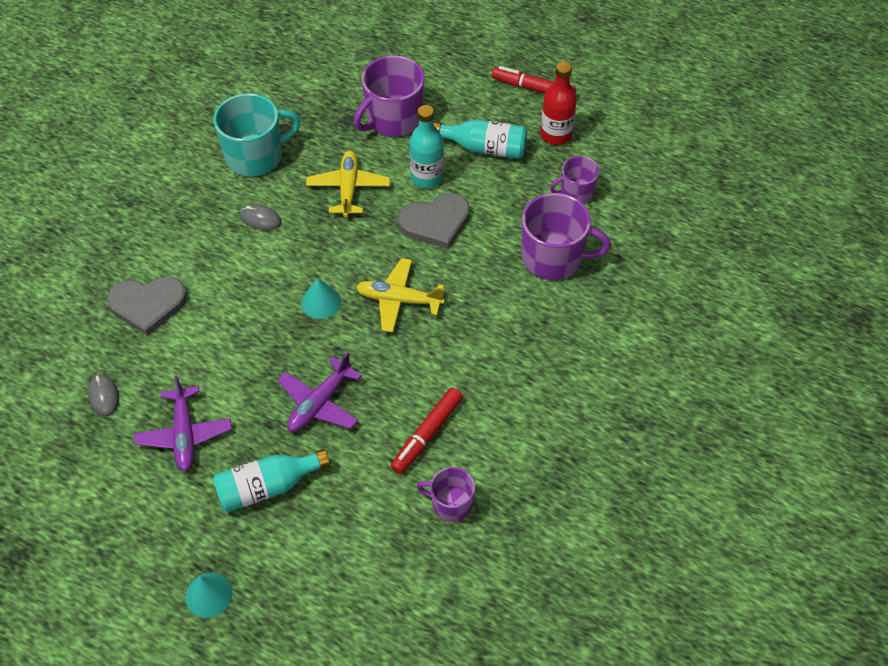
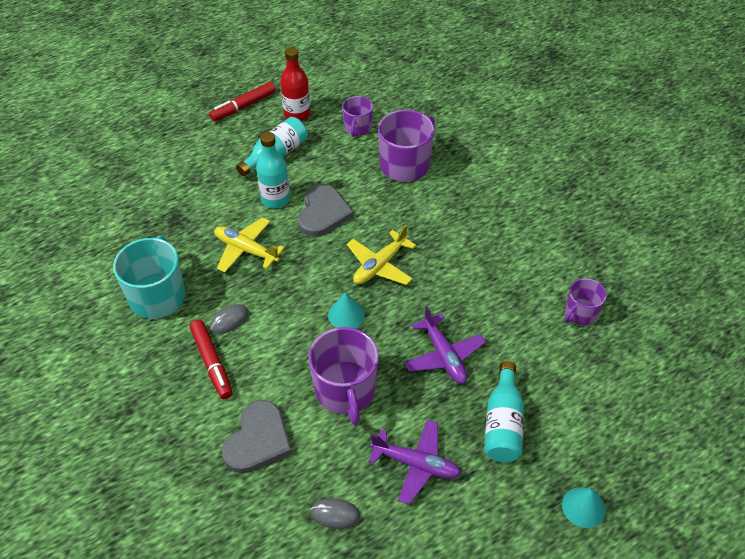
camera: 60 degrees left, 5 degrees down
(393, 119) = (200, 193): purple mug -> purple mug (345, 391)
(427, 434) = (513, 301): red marker -> red marker (212, 363)

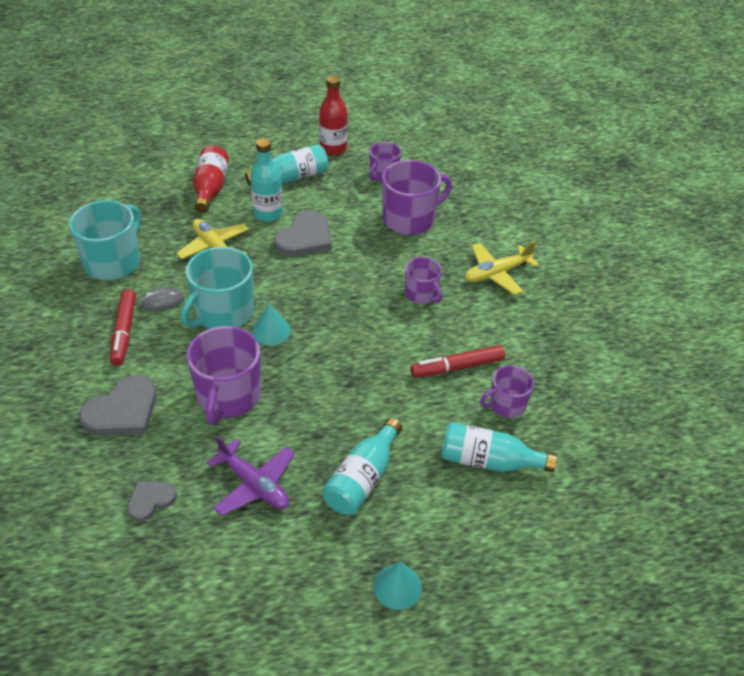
camera: 20 degrees right, 5 degrees down
(206, 190) = (210, 188): none -> red bottle
(243, 106) = (288, 129): red marker -> red marker (457, 367)
(292, 312) = (223, 313): none -> turquoise mug
(335, 514) = (150, 500): grey mouse -> grey heart
(380, 265) = (330, 299): yellow plane -> yellow plane (497, 273)
(444, 356) = (342, 397): purple plane -> none
(456, 234) = (421, 294): none -> purple mug
(593, 369) = (488, 461): none -> turquoise bottle

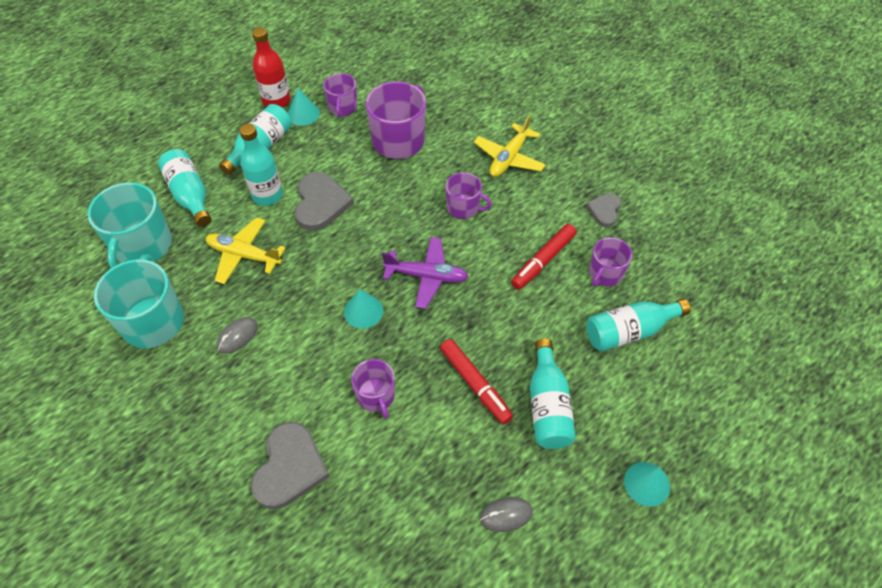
camera: 30 degrees left, 10 degrees up
(124, 332) = (225, 387): red marker -> red marker (475, 384)
(150, 500) = (387, 538): grey heart -> grey heart (604, 210)
(210, 188) = (190, 195): red bottle -> turquoise bottle
(223, 313) = (305, 317): turquoise mug -> turquoise mug (142, 246)
(228, 396) = (376, 396): purple mug -> purple mug, size x0.58
(254, 484) = (465, 466): purple plane -> purple plane (426, 276)
(255, 539) = (506, 515): none -> grey mouse
(347, 167) = (303, 114): none -> turquoise cone

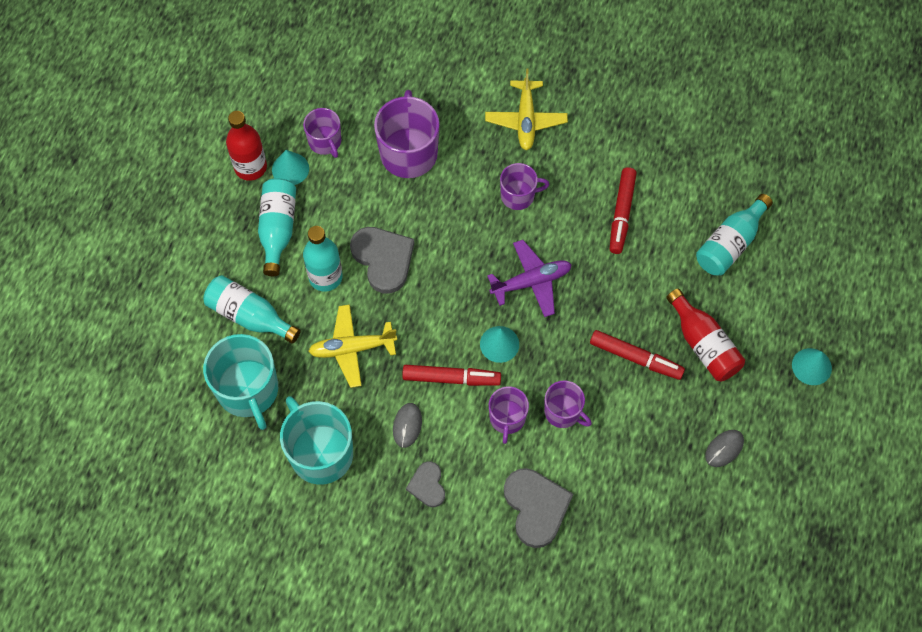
camera: 30 degrees left, 10 degrees up
(302, 318) = (451, 378): none -> red marker
(548, 405) = (703, 344): turquoise bottle -> red bottle
(604, 210) = (644, 134): grey heart -> grey heart (427, 485)
(605, 274) = (681, 199): purple mug -> purple mug (507, 418)

